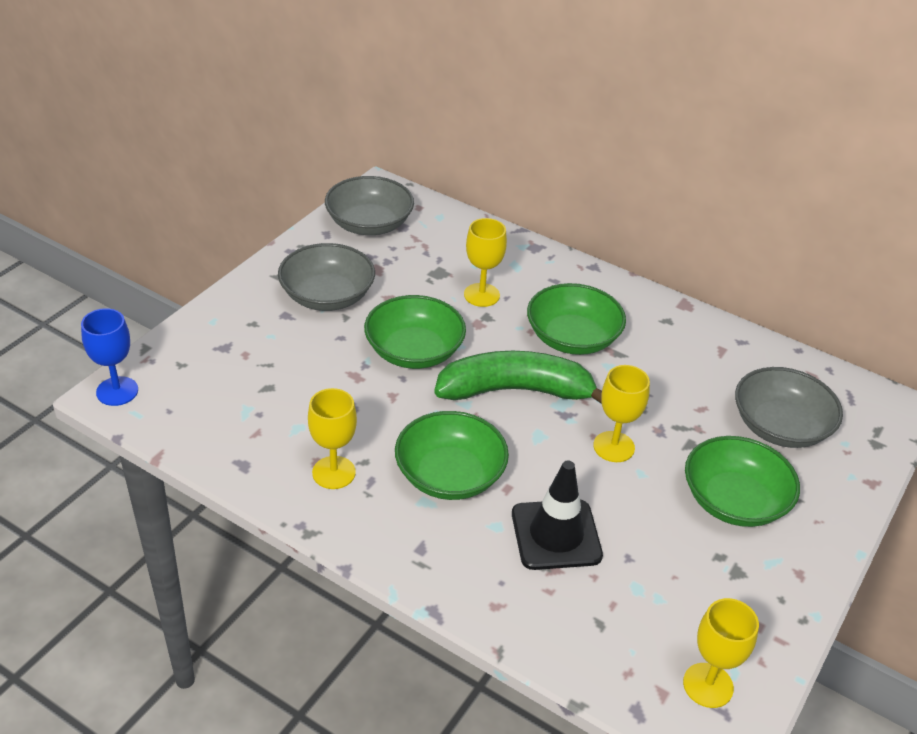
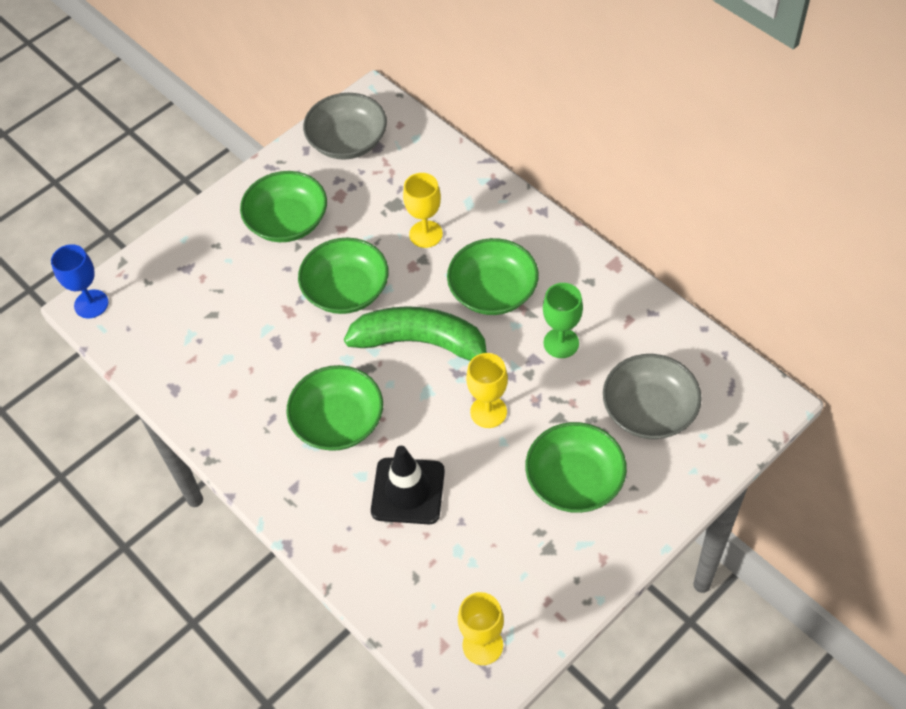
camera: 20 degrees right, 15 degrees up
(327, 296) = (287, 221): grey bowl -> green bowl
(334, 472) = (244, 406): yellow goblet -> none
(662, 376) = (561, 343): none -> green goblet

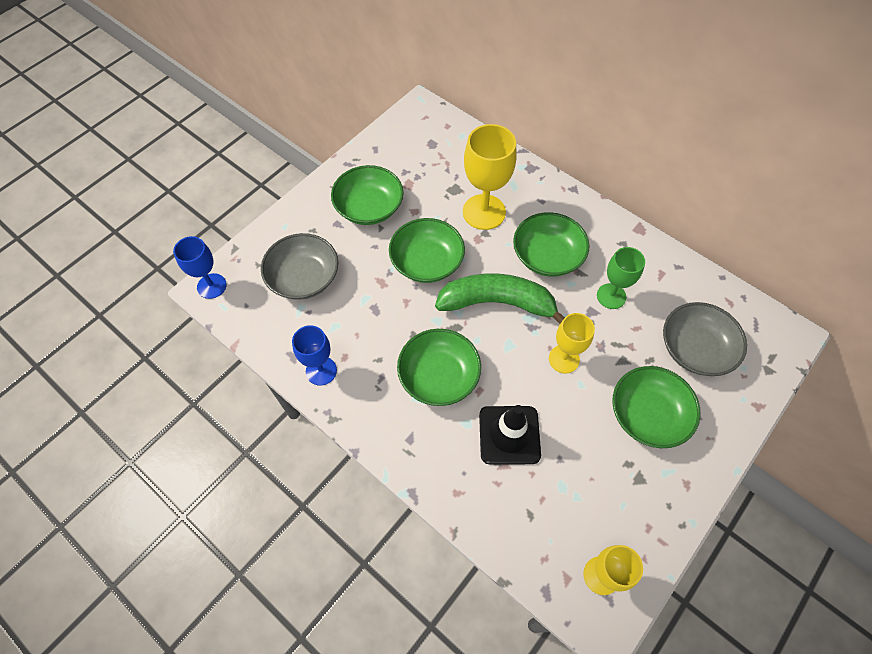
camera: 10 degrees left, 5 degrees up
(204, 407) = (321, 371): none -> blue goblet
(348, 141) = (408, 140): grey bowl -> grey bowl (304, 277)
(426, 234) = (484, 212): yellow goblet -> yellow goblet, size x1.59

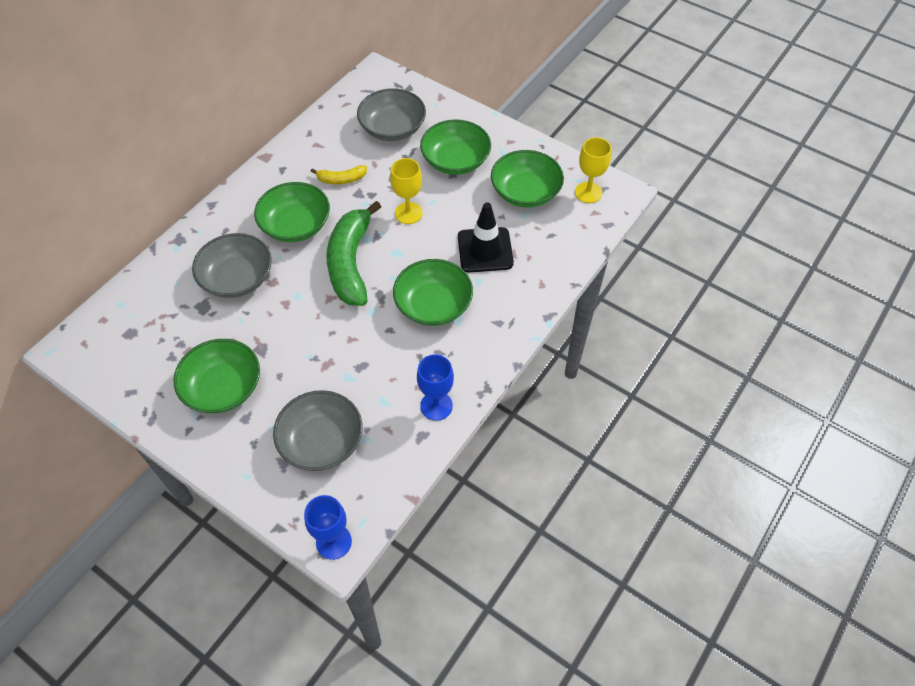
camera: 95 degrees left, 5 degrees down
(427, 262) = (301, 325): green bowl -> green bowl (525, 192)
(484, 212) = (237, 278): yellow goblet -> grey bowl
(611, 296) = (341, 179): green goblet -> yellow banana

